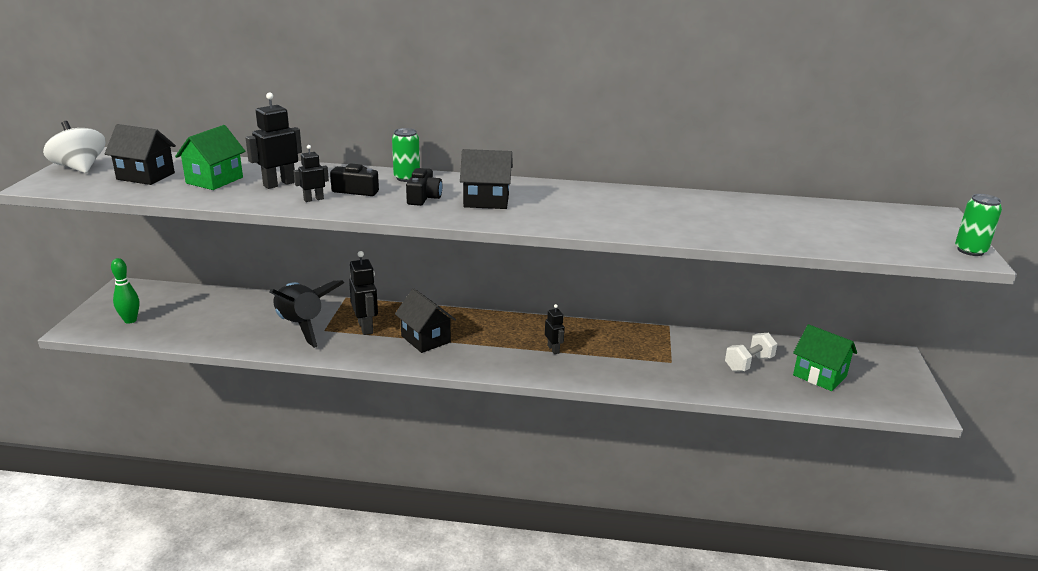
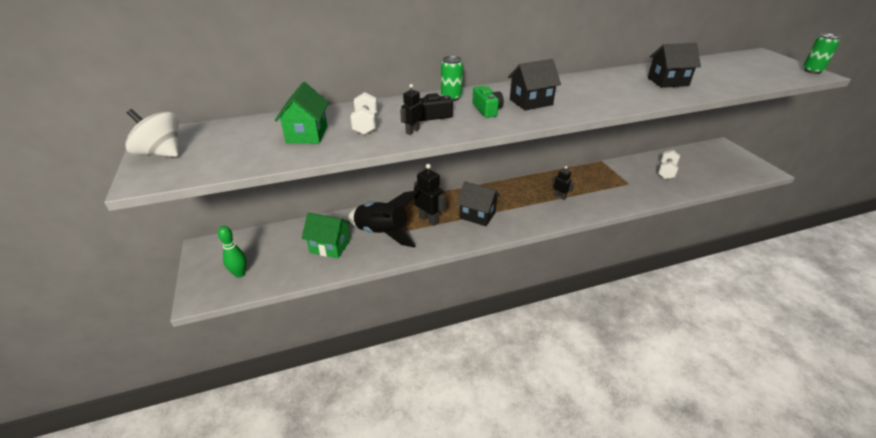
camera: 25 degrees left, 10 degrees up
(145, 176) = (239, 145): black house -> black house (667, 81)
(279, 184) = (365, 125): black robot -> white dumbbell
(424, 197) = (487, 110): black camera -> green camera
(819, 376) = (705, 168): green house -> green house (330, 246)

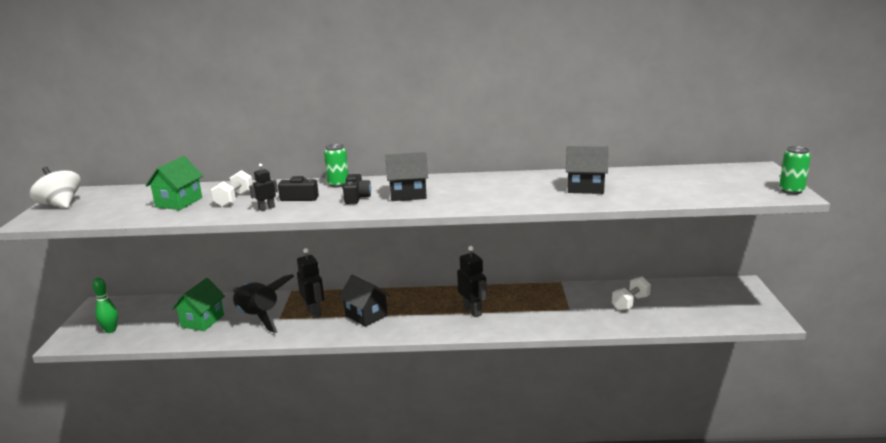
camera: 20 degrees right, 15 degrees down
(330, 246) = (202, 321): green house -> green house turned 75 degrees clockwise
(487, 110) = (357, 197): green camera -> black camera
(560, 197) = (472, 311): black robot -> black robot, size x1.69

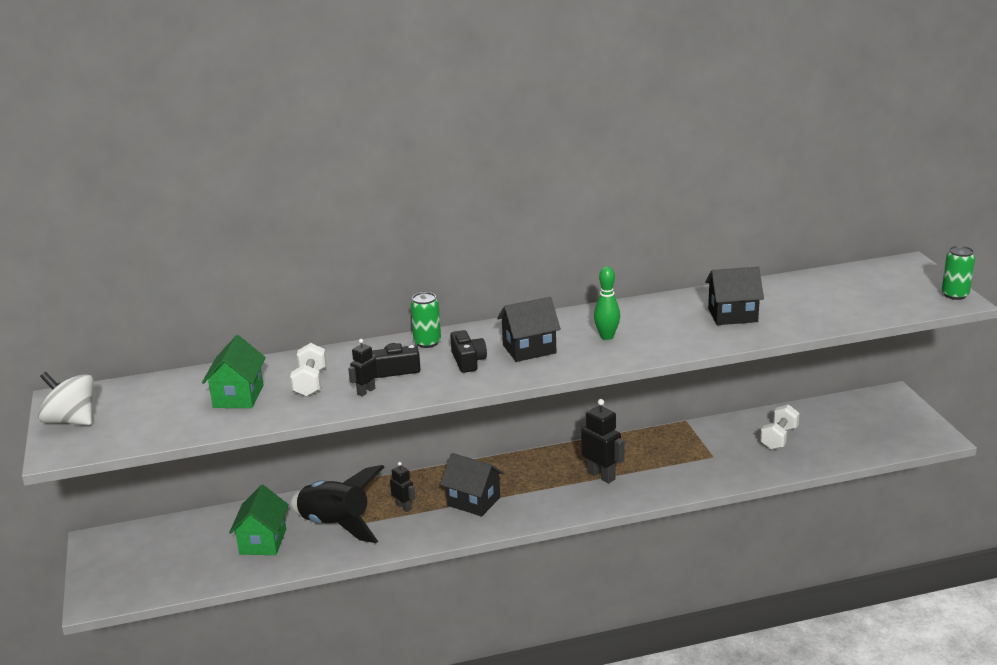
camera: 15 degrees left, 5 degrees up
(110, 330) = (144, 574): green bowling pin -> green bowling pin (607, 336)
(314, 312) = (404, 507): black robot -> black robot, size x0.59

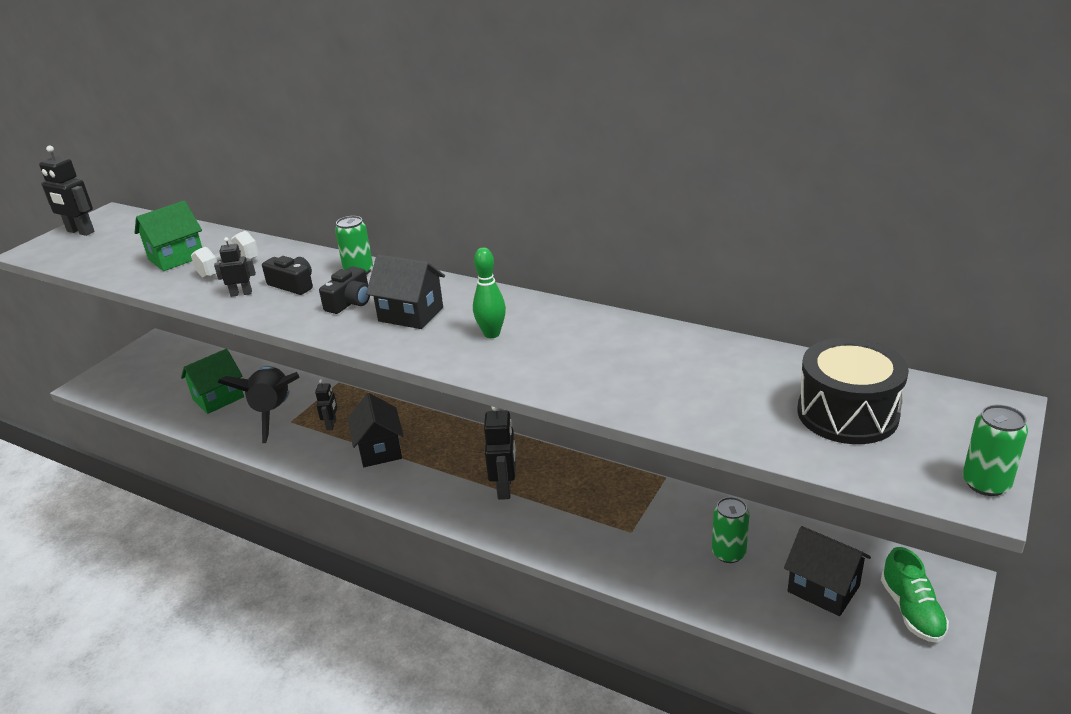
camera: 45 degrees right, 5 degrees up
(71, 420) = (80, 232): white spinning top -> black robot
(732, 315) = (649, 370): black house -> black house (823, 589)
(779, 438) = (728, 553): white dumbbell -> green can
(857, 293) = (847, 413): none -> black drum
(894, 416) = (911, 611): none -> green shoe

